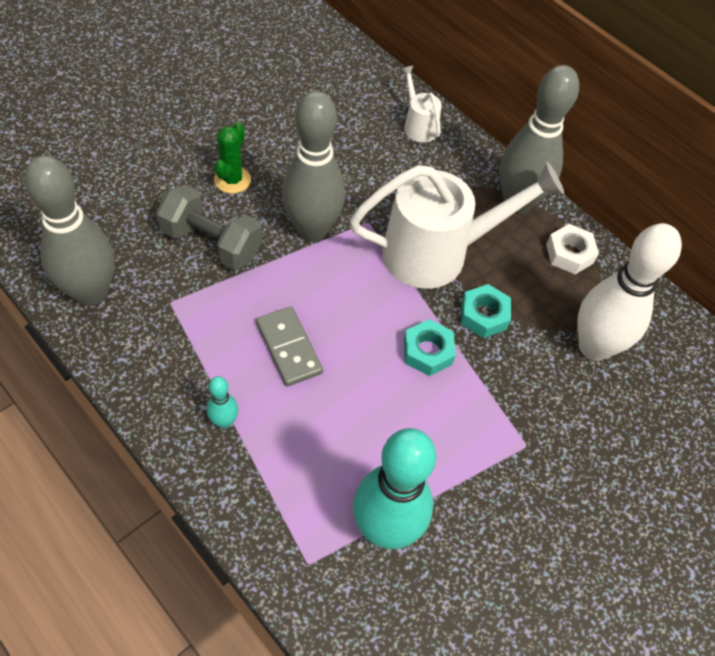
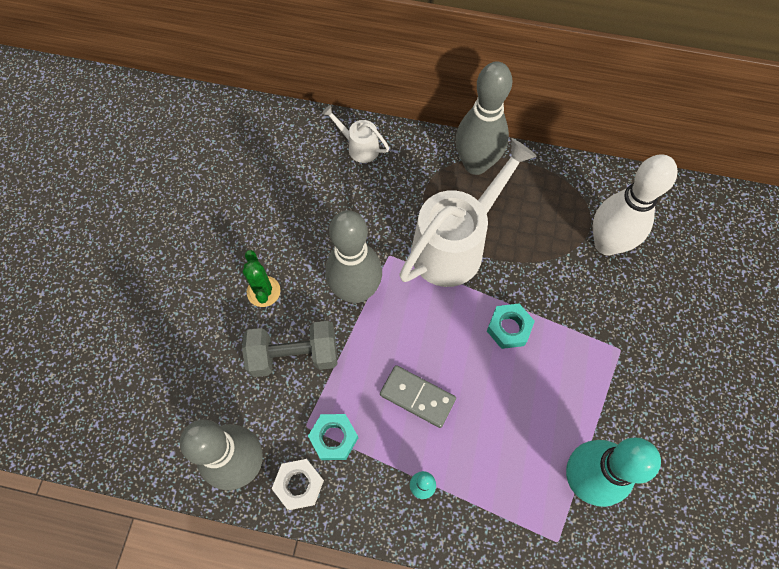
camera: 30 degrees left, 10 degrees up
(484, 315) = (522, 272): turquoise nut -> turquoise nut (334, 438)
(569, 254) = (539, 182): white nut -> white nut (299, 485)

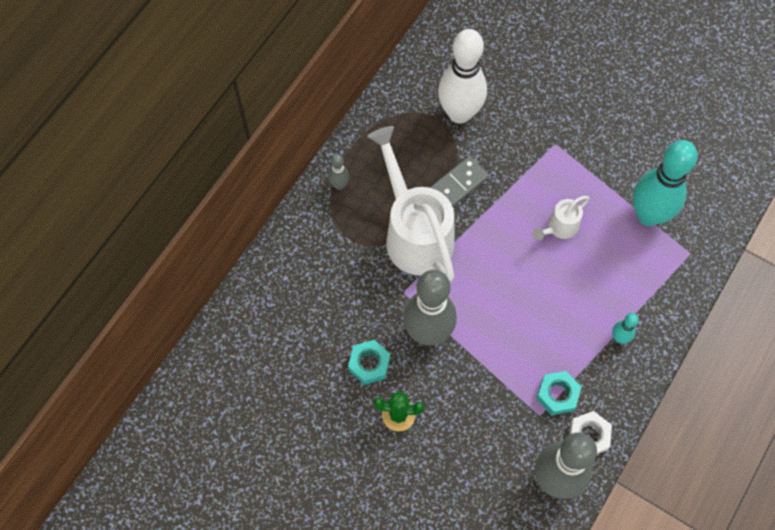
camera: 70 degrees left, 0 degrees up
(294, 355) = (471, 406): grey dumbbell -> none
(359, 147) = (277, 280): white watering can -> white watering can (559, 227)
(417, 397) = (543, 314): grey domino -> grey domino (457, 185)
(476, 164) = (339, 185): grey bowling pin -> grey bowling pin, size x0.43
(509, 328) = (508, 220): turquoise nut -> turquoise nut (369, 364)

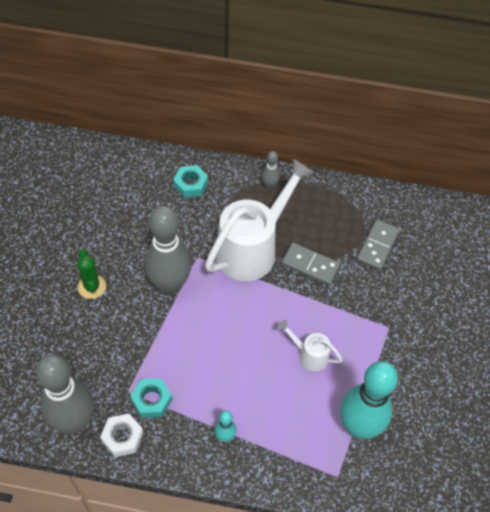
camera: 65 degrees right, 10 degrees down
(369, 364) = (127, 253): turquoise nut -> turquoise nut (190, 184)
(459, 113) = (377, 246): white bowling pin -> grey domino

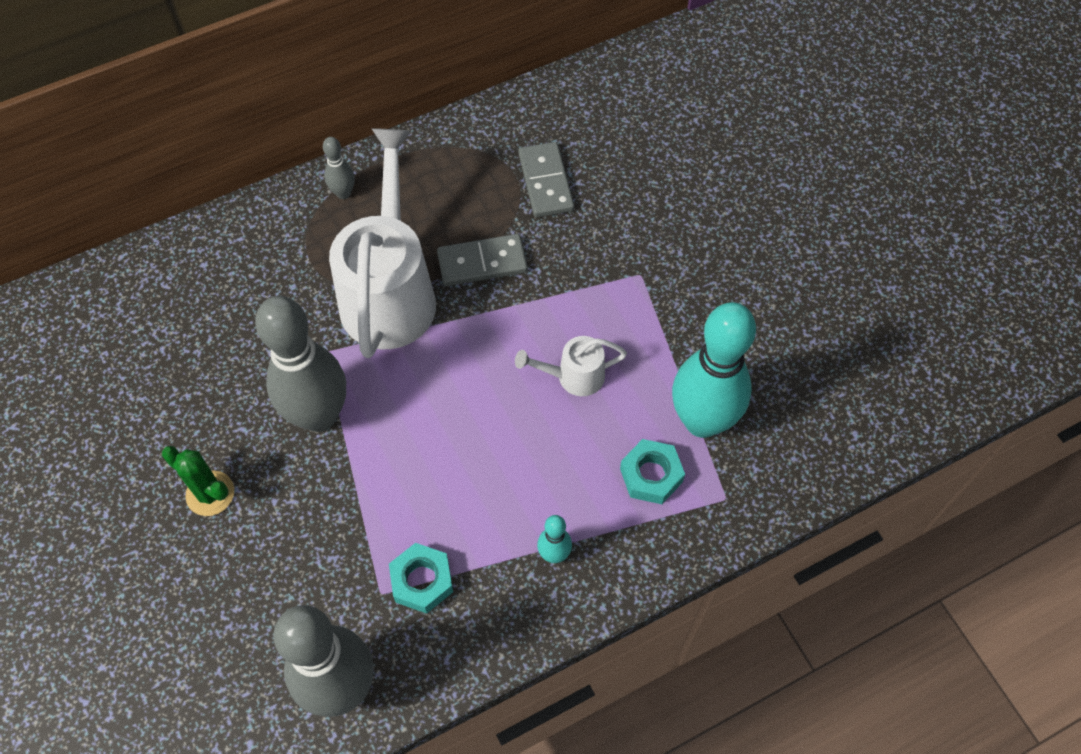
camera: 35 degrees left, 5 degrees up
(122, 437) = (424, 657): white nut -> none
(190, 184) = (233, 261): turquoise nut -> turquoise nut (651, 475)

